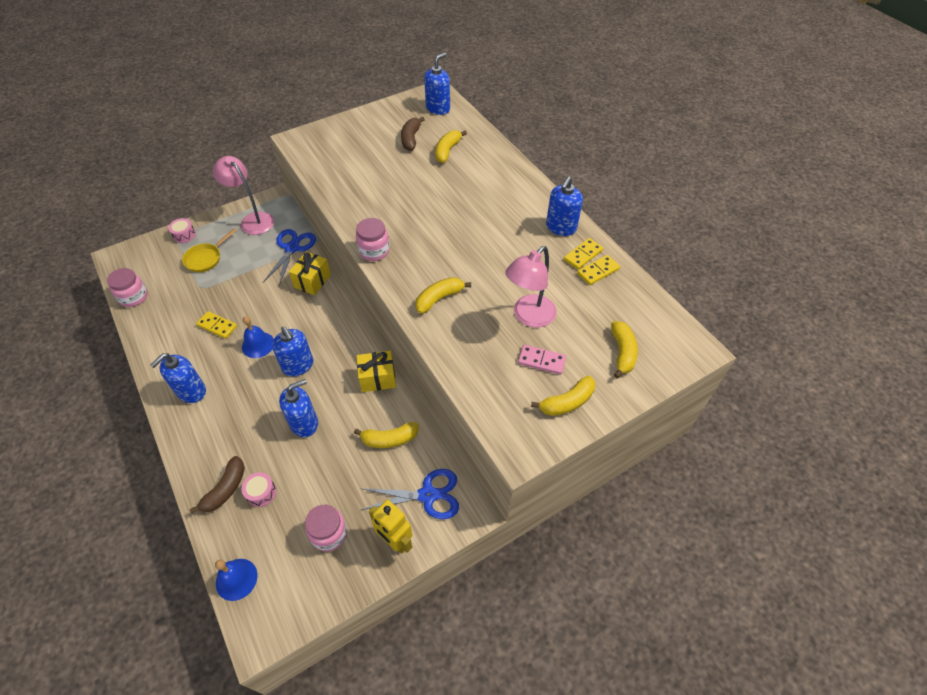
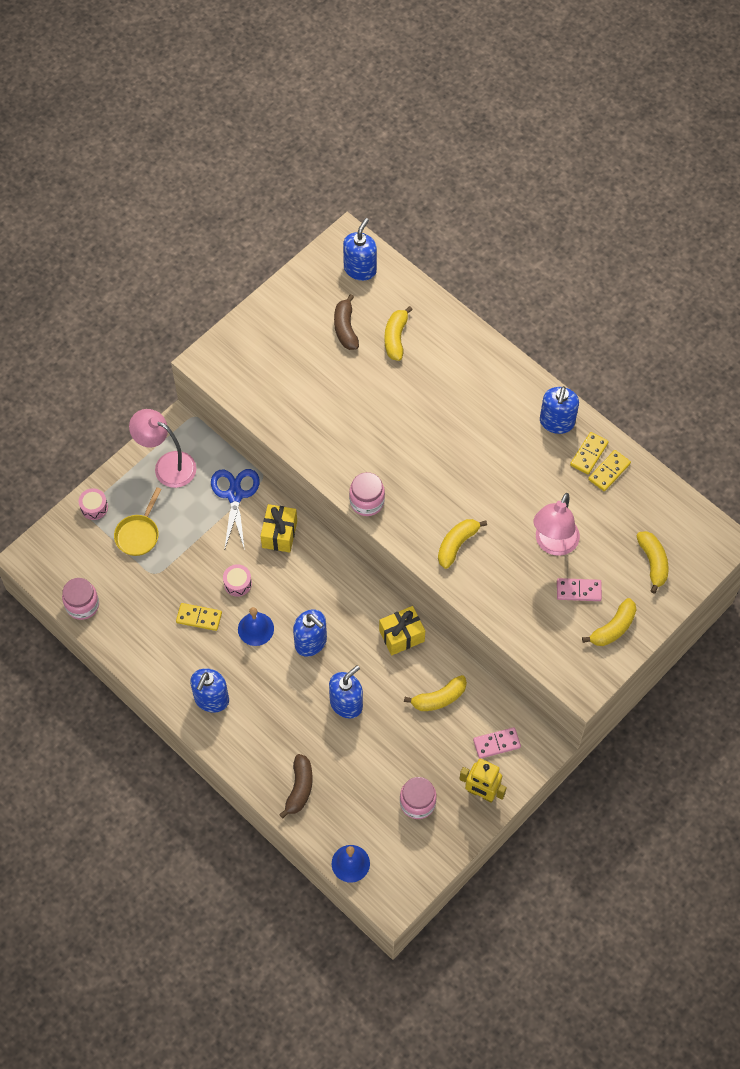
camera: 15 degrees left, 10 degrees up
(261, 493) = (336, 782): pink drum -> pink drum (237, 583)
(428, 495) = (496, 743): blue scissors -> pink domino

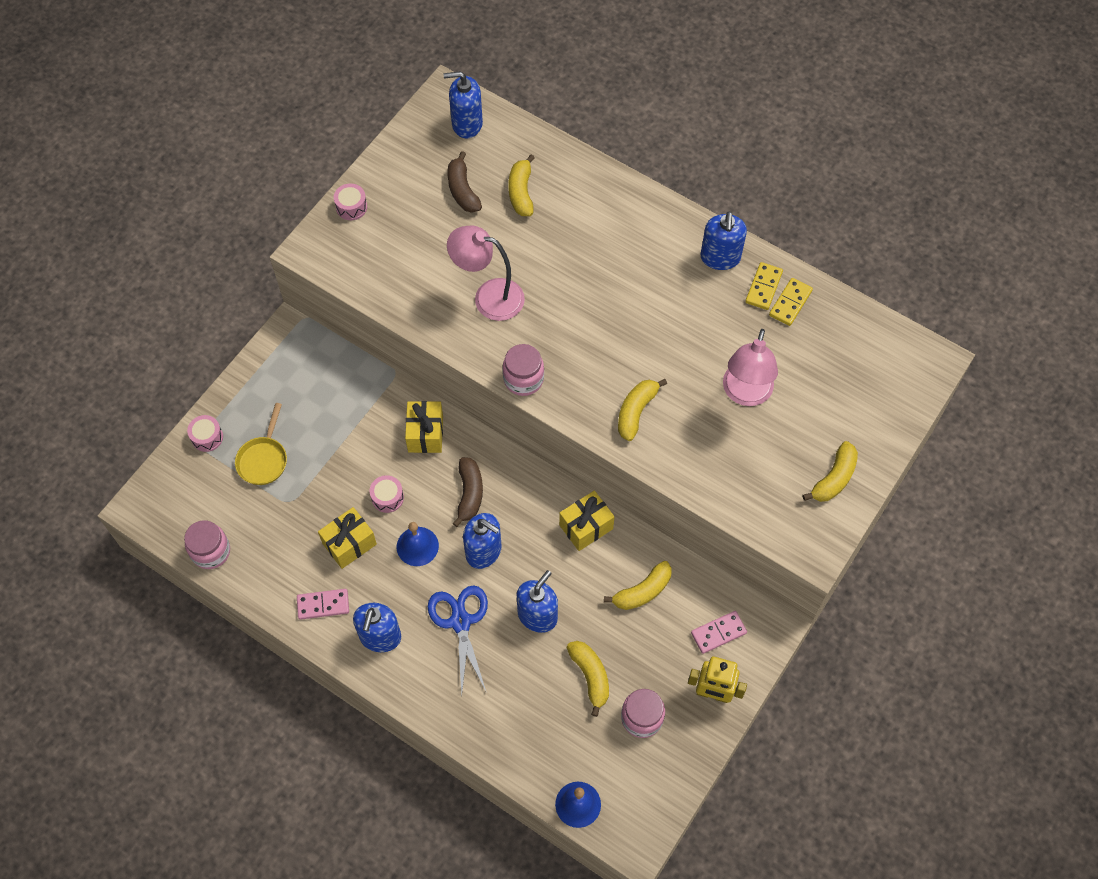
camera: 10 degrees left, 0 degrees up
(167, 465) = (284, 377): pink lamp -> pink lamp (488, 297)
(199, 617) = (349, 544): yellow domino -> yellow gift
(235, 495) = (366, 397): blue scissors -> blue scissors (460, 621)
(247, 329) = (351, 207): none -> pink drum
(299, 788) = (501, 725): brown banana -> brown banana (469, 494)
(360, 269) = (467, 124): blue soap dispenser -> blue soap dispenser turned 105 degrees counterclockwise
(578, 591) = (785, 442): pink domino -> pink domino (323, 605)
(653, 563) = (862, 397): yellow banana -> yellow banana (590, 676)

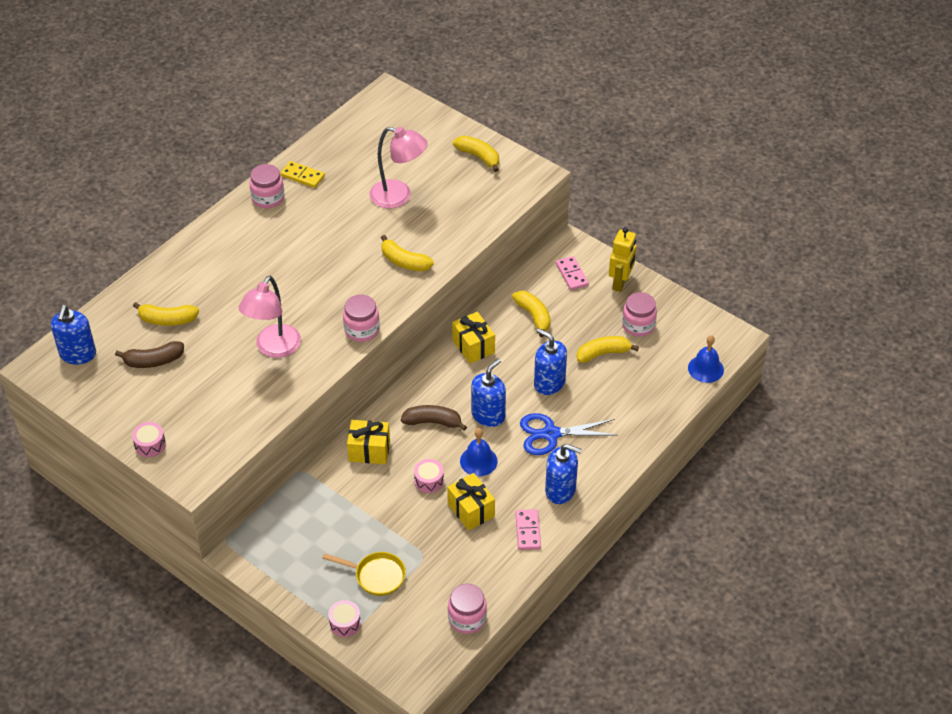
camera: 85 degrees left, 15 degrees down
(720, 257) = (268, 198): blue soap dispenser -> pink jar
(790, 303) = (321, 162): yellow domino -> none

